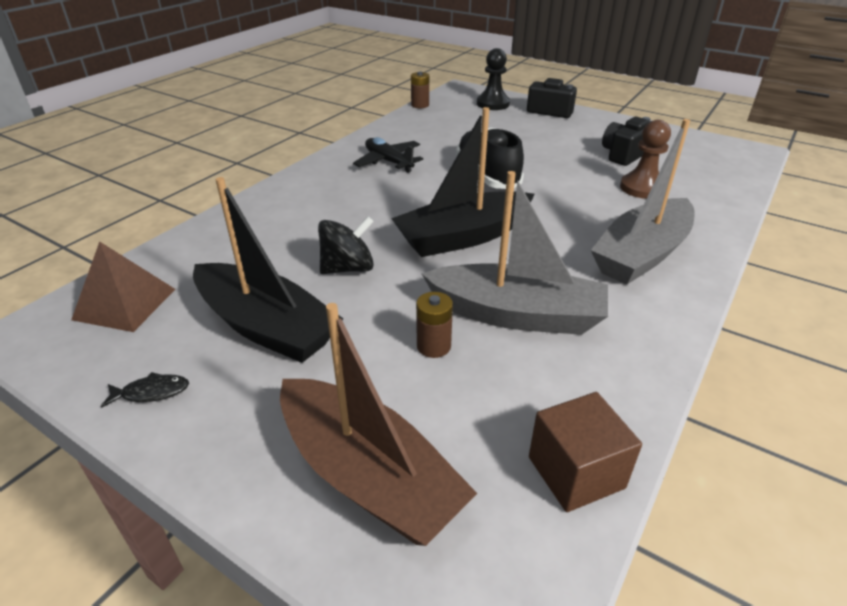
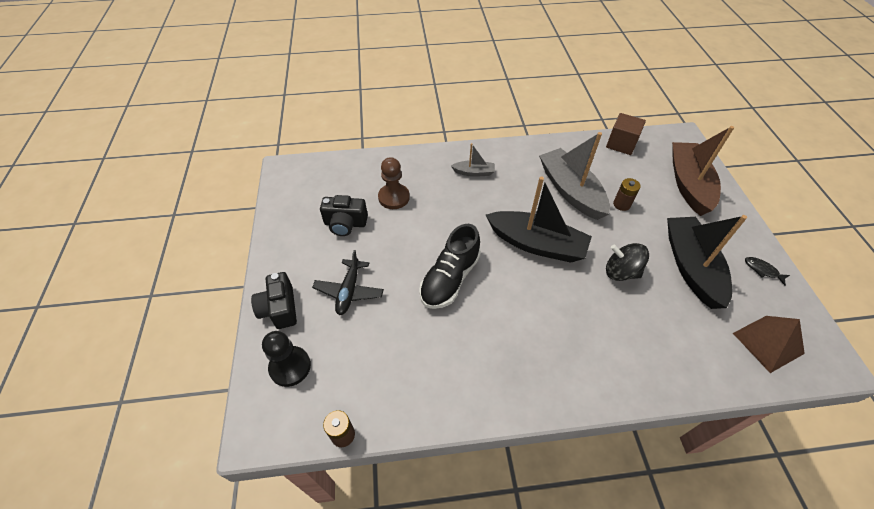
camera: 130 degrees left, 15 degrees up
(388, 161) = (490, 355): black plane -> black plane (349, 291)
(642, 254) = (474, 172): grey boat -> grey boat, size x0.48

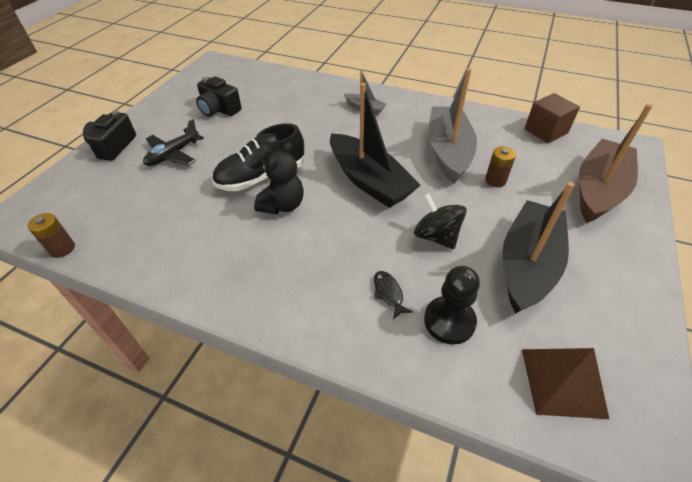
camera: 30 degrees right, 5 degrees down
(290, 367) = (79, 186): black pawn -> black pawn (449, 321)
(394, 197) = (276, 104): brown pawn -> none
(491, 298) = (282, 205): none -> black teddy bear
(762, 270) = (626, 306): black fish -> black fish (389, 293)

